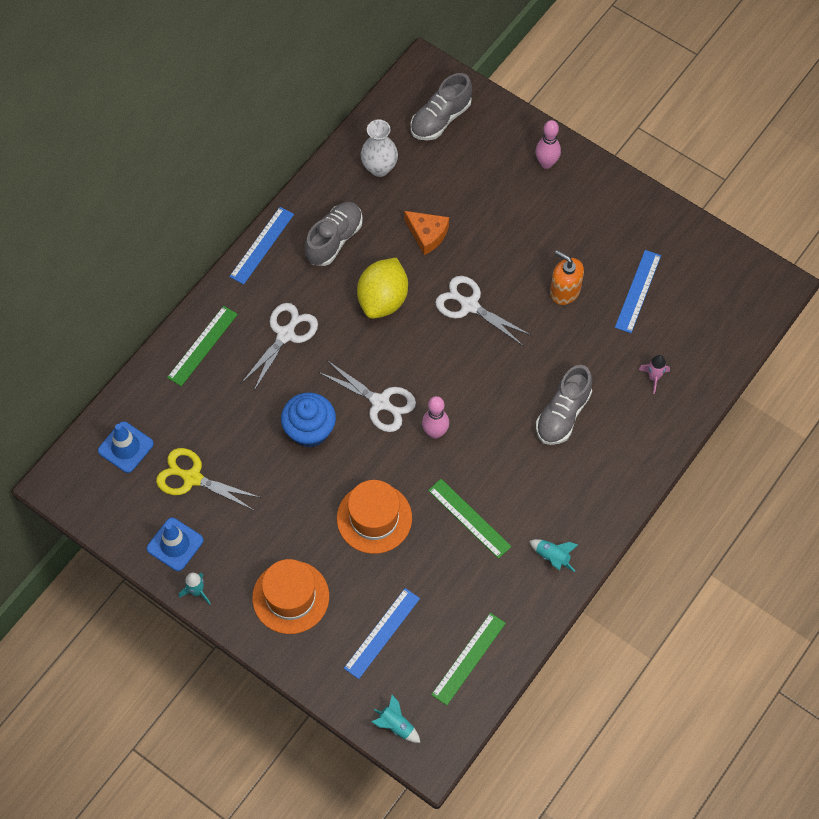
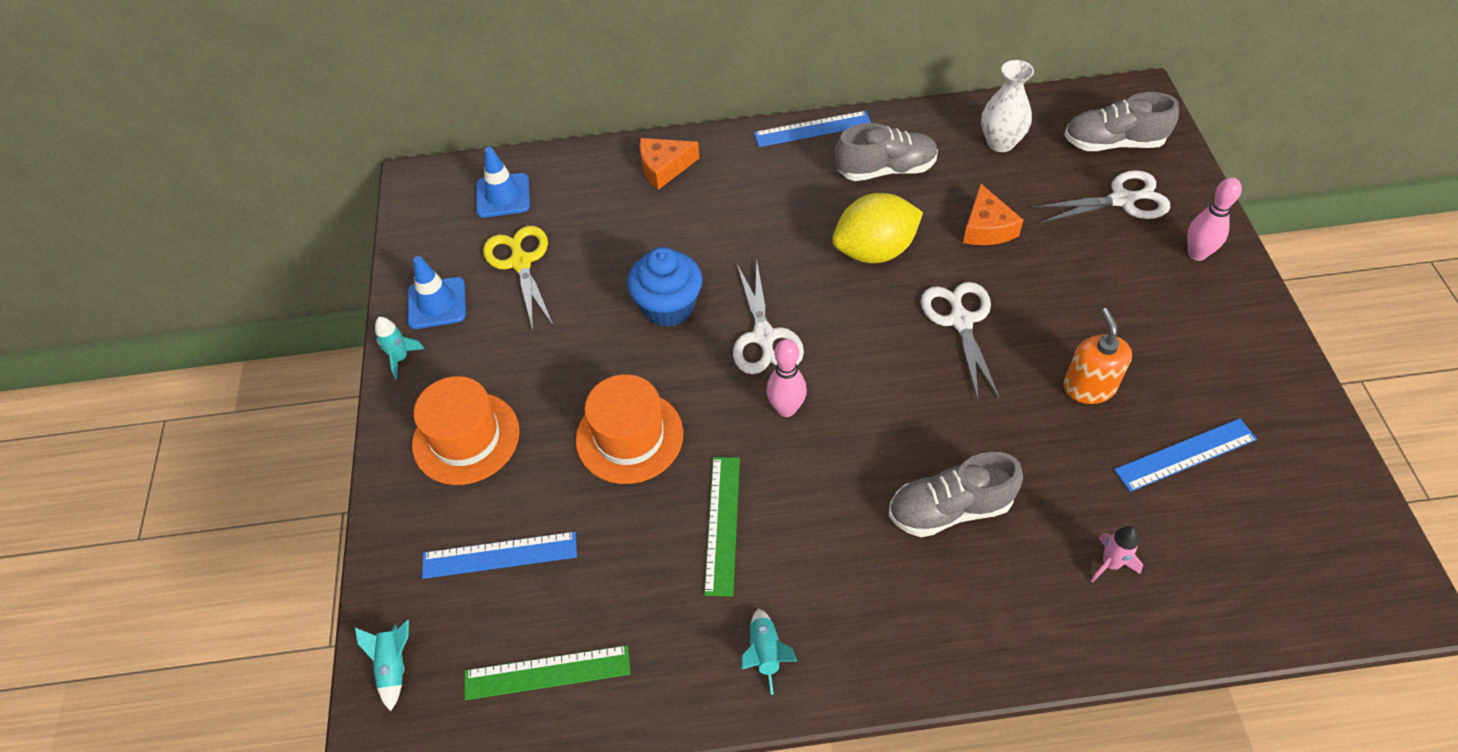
camera: 50 degrees right, 10 degrees down
(202, 346) = (664, 168): green ruler -> orange cheese
(285, 335) = (746, 212): white scissors -> white scissors (1122, 200)

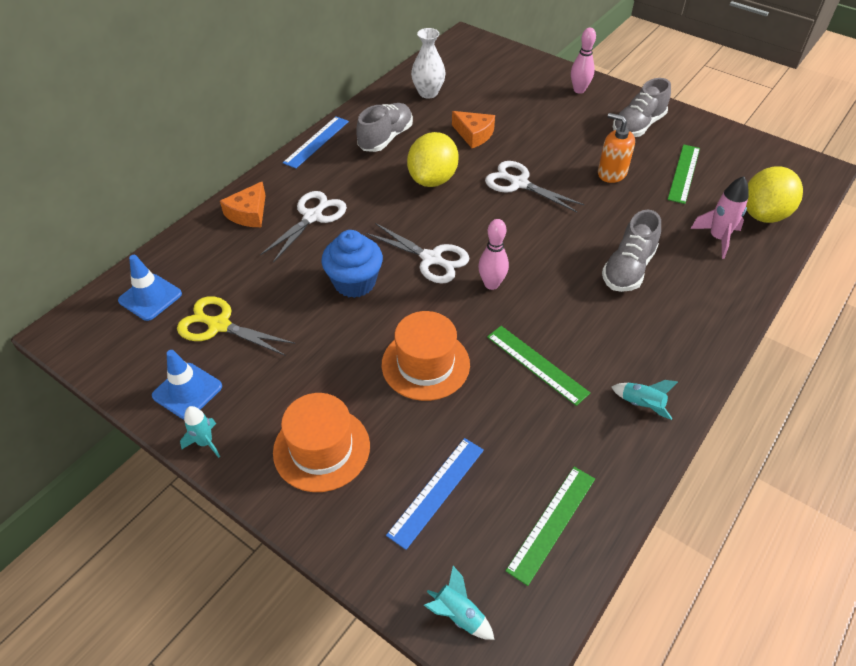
camera: 50 degrees left, 5 degrees down
(1110, 564) = (717, 238): pink rocket -> pink rocket, size x1.51
(1113, 143) = (481, 64): grey shoe -> grey shoe (638, 126)
(1122, 200) = (518, 86): white scissors -> white scissors (312, 217)
(1185, 454) = (683, 173): blue ruler -> green ruler
(1220, 585) = (763, 214): none -> yellow lemon

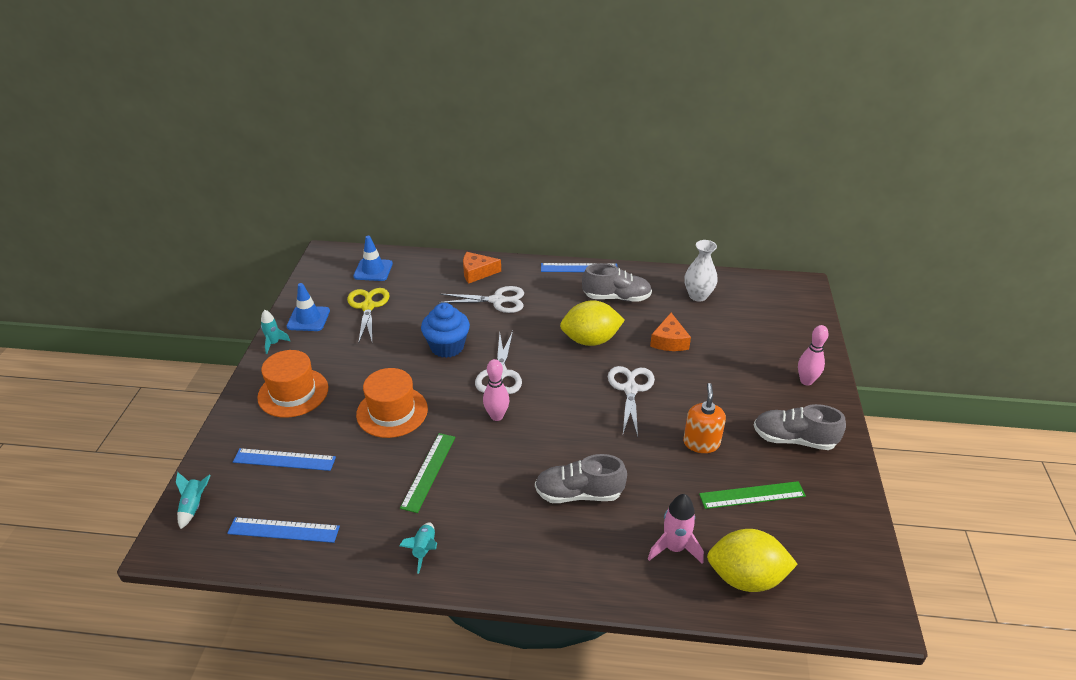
camera: 60 degrees right, 10 degrees down
(552, 523) = (283, 530): green ruler -> blue ruler

